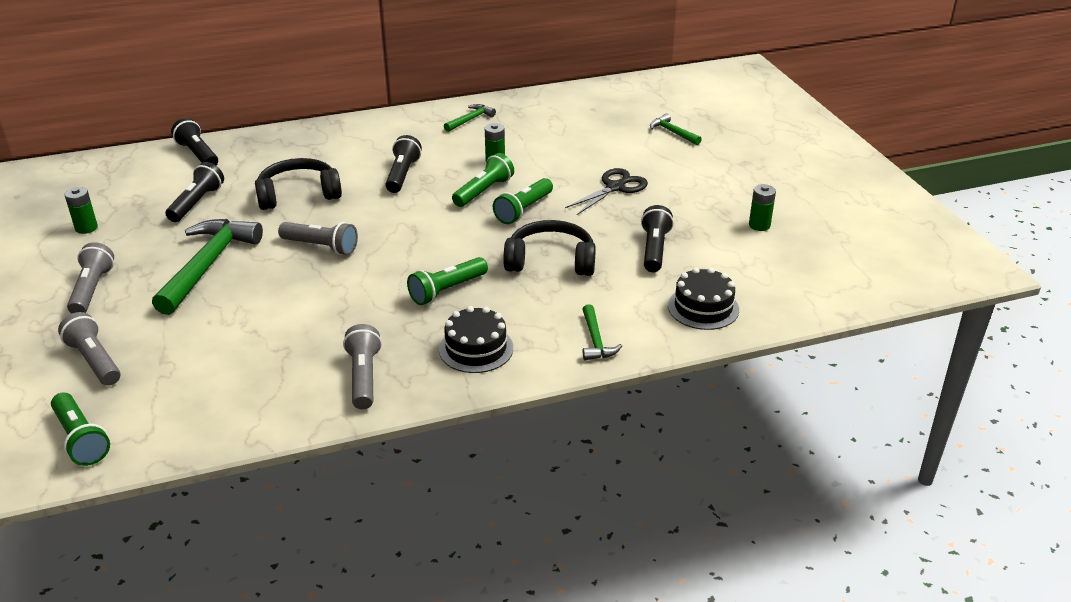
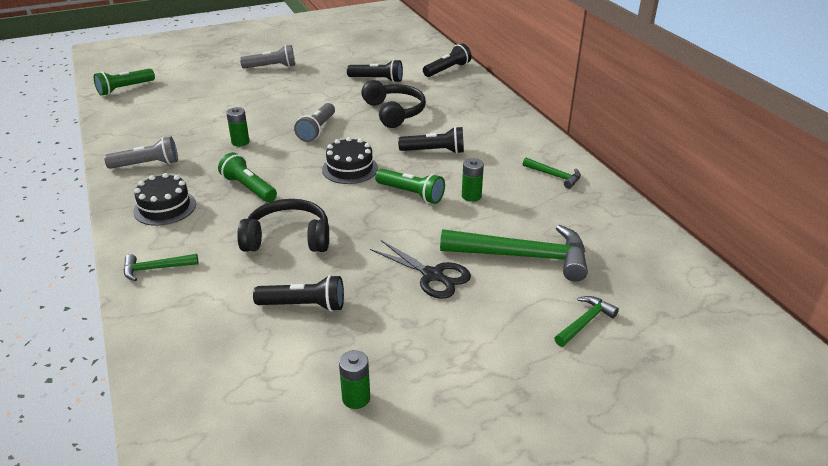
camera: 85 degrees right, 0 degrees up
(86, 228) = (343, 53): green battery -> green battery (240, 142)
(95, 361) = (196, 80): grey flashlight -> none
(208, 265) = (296, 95): green hammer -> green hammer (524, 256)
(523, 210) = (379, 218): green flashlight -> none
(551, 261) = (288, 238): black headphones -> black headphones turned 90 degrees counterclockwise
(703, 307) = (189, 340): black cake -> black cake (350, 169)

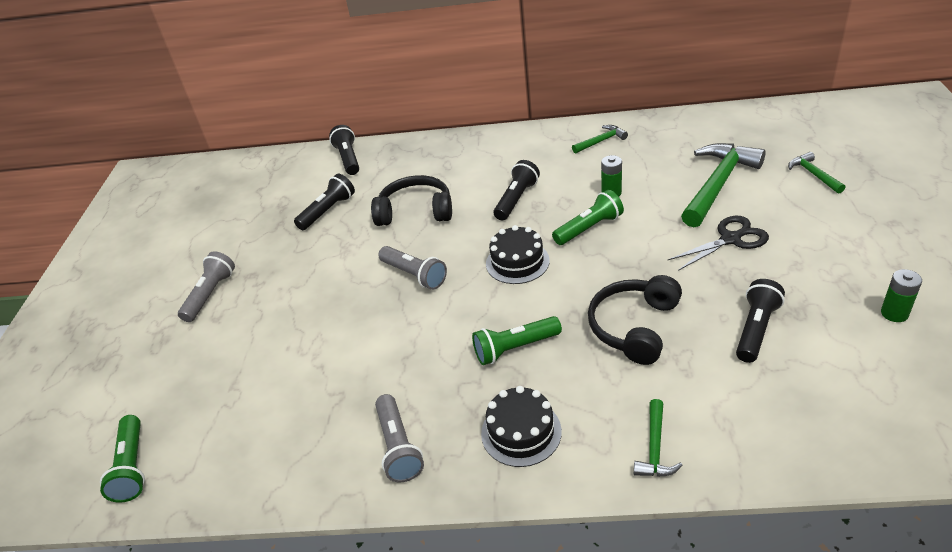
camera: 60 degrees left, 5 degrees up
(147, 164) = (398, 447): grey flashlight -> grey flashlight turned 150 degrees clockwise
(240, 142) = (398, 345): green battery -> none

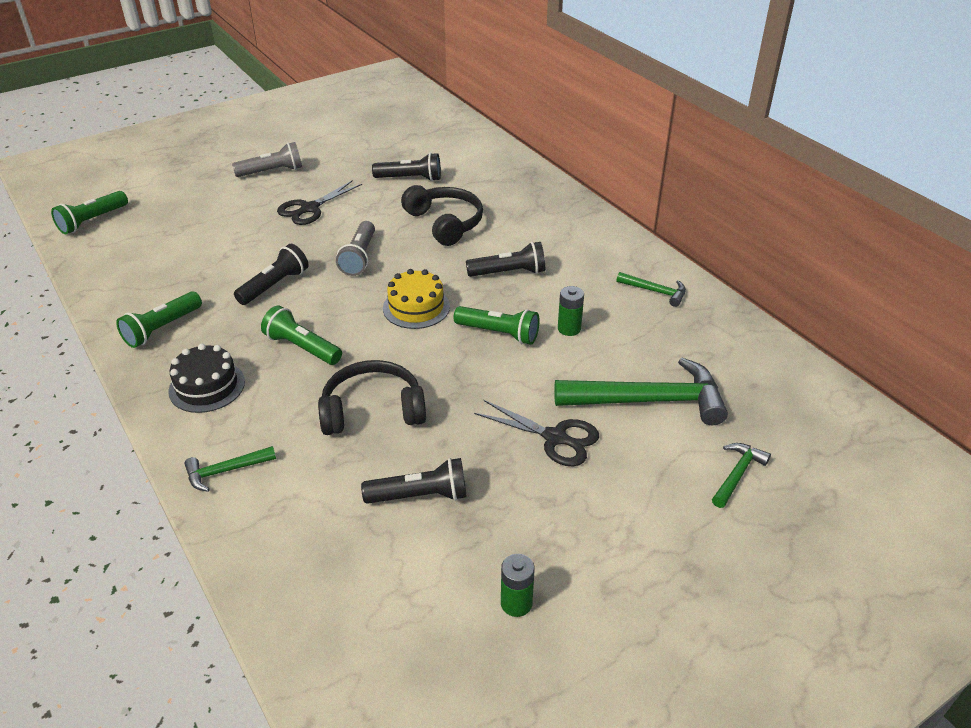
camera: 50 degrees right, 0 degrees up
(304, 285) = (310, 208): none -> black scissors
(348, 159) = (491, 157): black flashlight -> black flashlight (274, 285)
(398, 447) = (162, 328): grey flashlight -> green flashlight
(517, 262) = (416, 307): black cake -> yellow cake

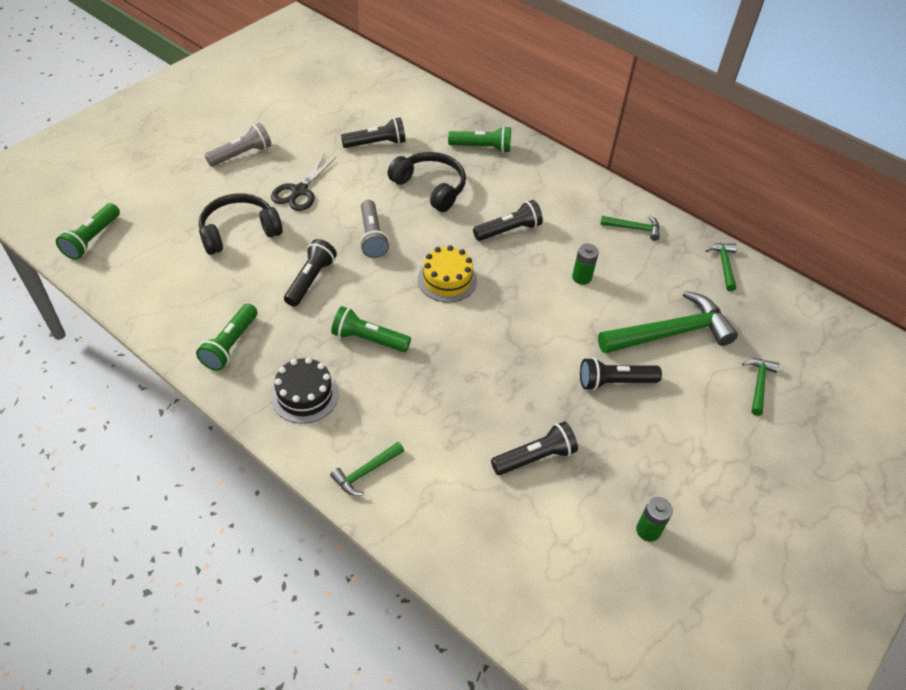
camera: 20 degrees left, 10 degrees up
(372, 410) = (459, 388): black headphones -> black headphones (239, 231)
(499, 333) = (528, 293): green flashlight -> green flashlight (482, 147)
(555, 438) = (614, 382): black scissors -> black flashlight
(750, 343) = (724, 265): none -> green hammer

